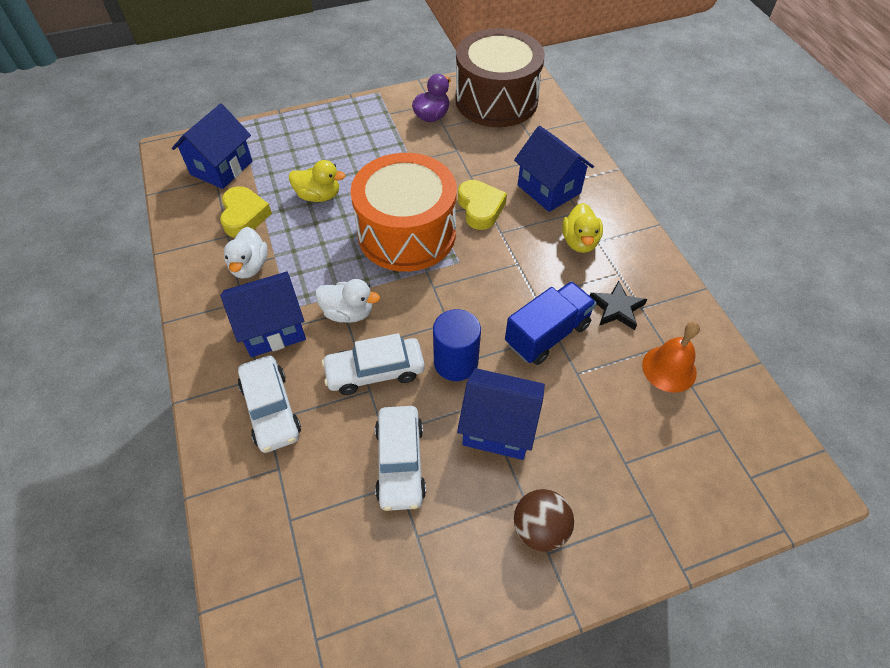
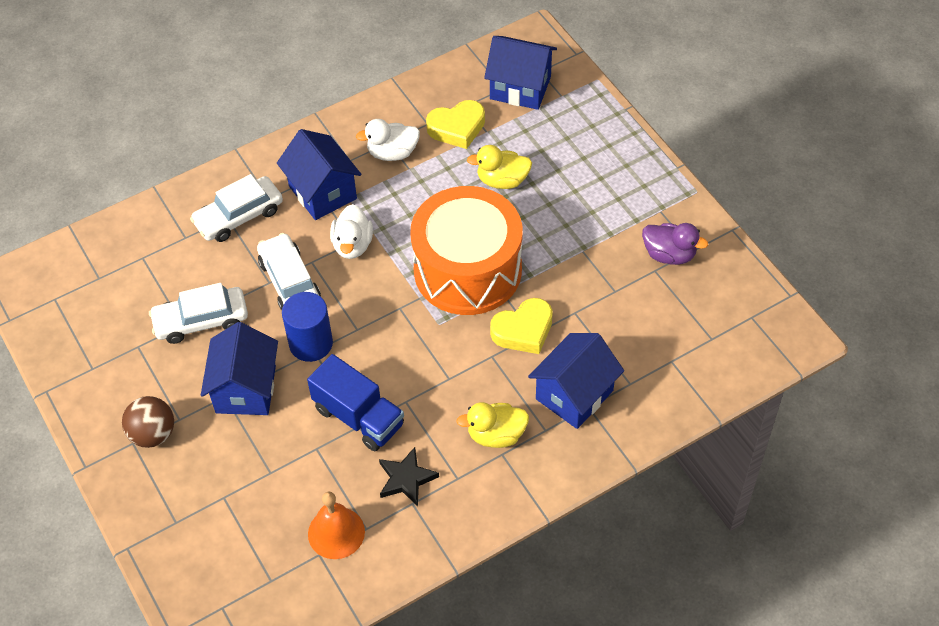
camera: 80 degrees right, 0 degrees up
(318, 196) = (502, 180): yellow duck -> yellow duck turned 90 degrees clockwise
(496, 100) = (725, 317): brown drum -> none

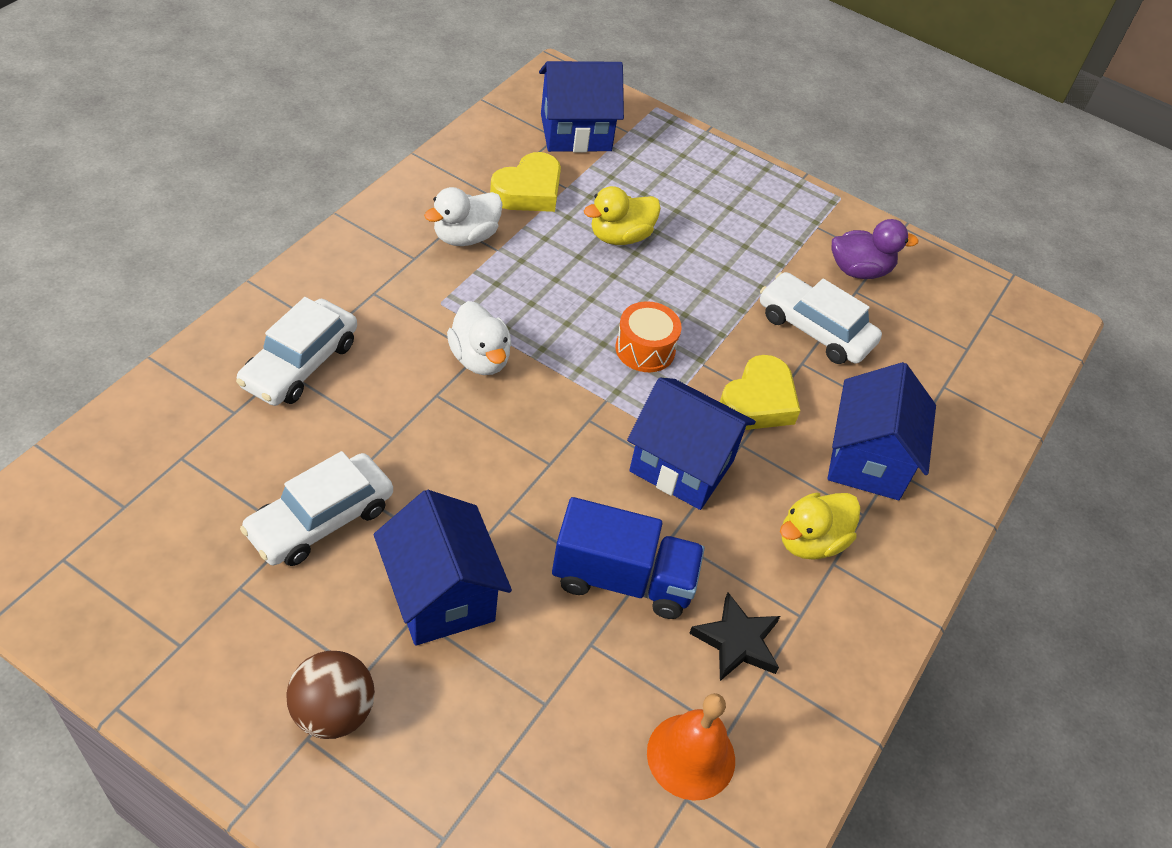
camera: 35 degrees left, 5 degrees down
(290, 281) = (421, 429): white car -> white car (815, 329)
(311, 343) = (498, 501): blue cylinder -> none
(322, 192) = (401, 304): blue house -> blue house (681, 466)
(467, 270) = (645, 349): orange drum -> orange drum, size x0.41

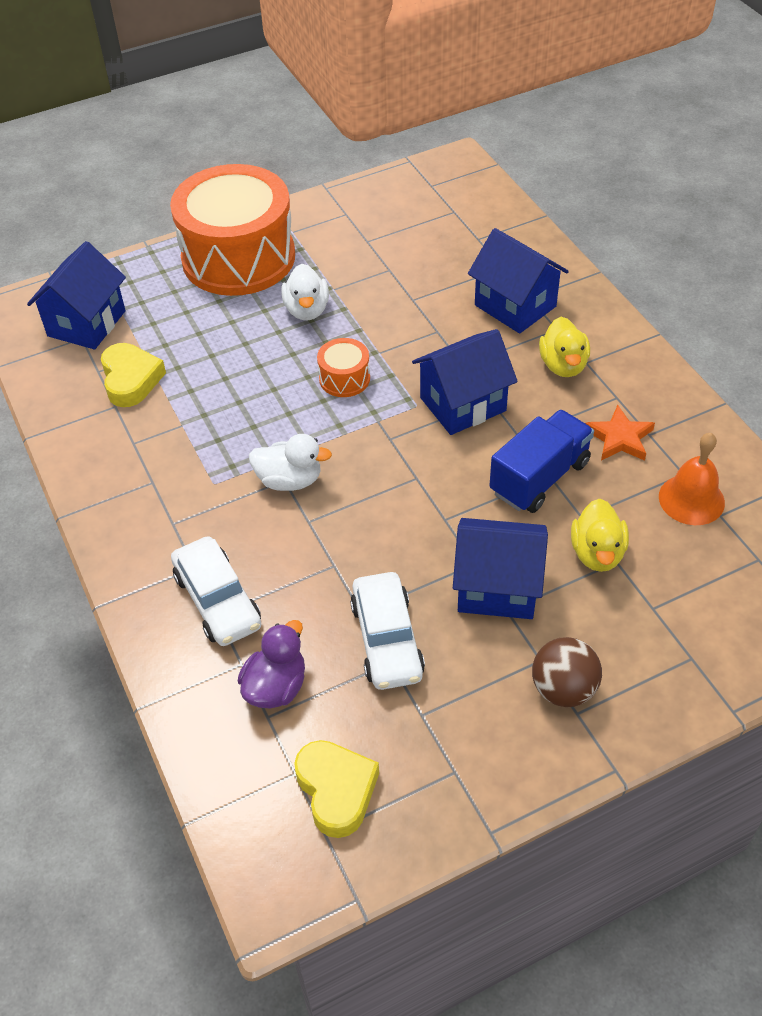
camera: 50 degrees left, 0 degrees up
(465, 237) = (152, 440): white duck -> white duck (307, 310)
(620, 236) = (222, 345): yellow duck -> yellow duck (597, 553)
(737, 641) = (619, 438): black star -> orange star
(746, 201) = (238, 257): none -> orange drum
(758, 402) = (432, 338): yellow heart -> yellow heart (336, 790)
(815, 329) = (387, 278): white car -> none
(859, 270) = (349, 230): purple duck -> purple duck (276, 687)

